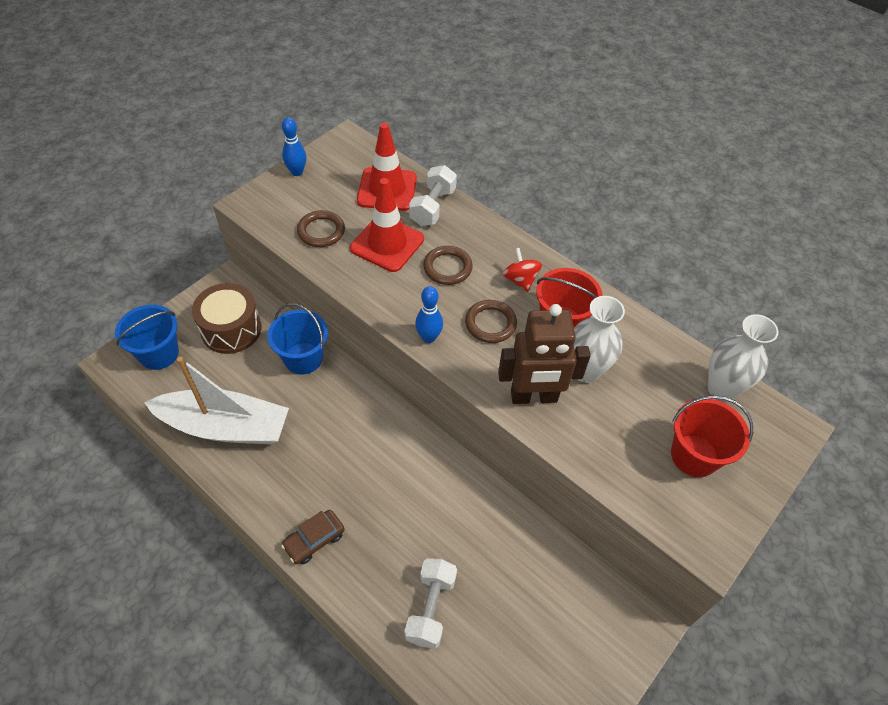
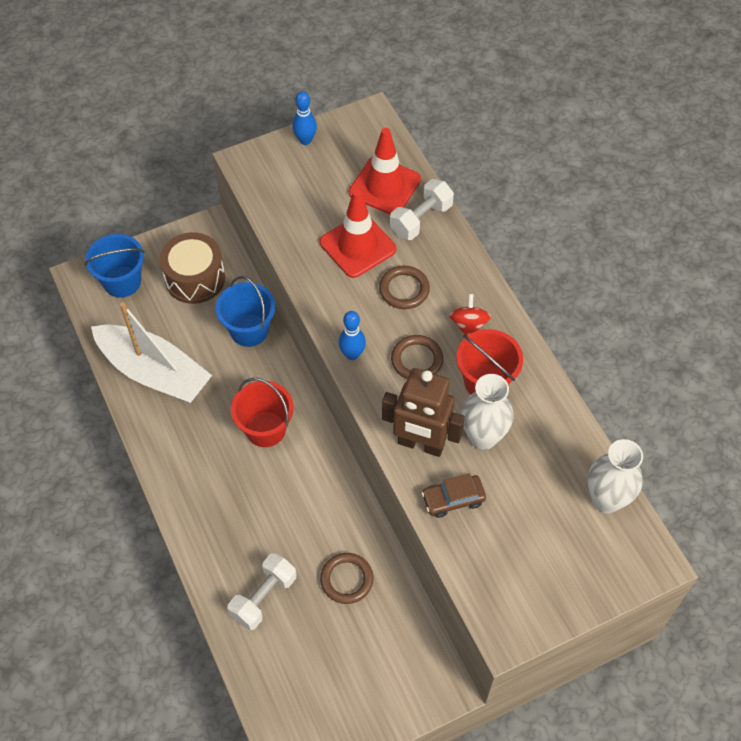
camera: 25 degrees right, 5 degrees up
(314, 540) = (190, 502): brown car -> brown car (453, 499)
(321, 231) = (301, 213): brown ring -> brown ring (346, 579)
(694, 455) = (541, 551): red bucket -> red bucket (265, 429)

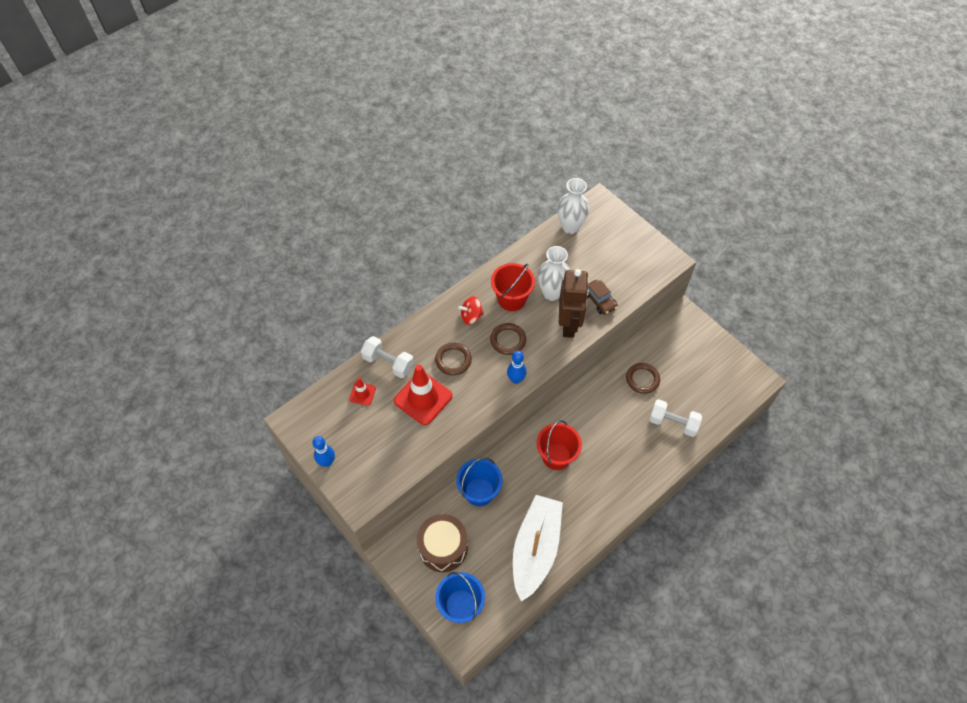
camera: 105 degrees left, 0 degrees up
(384, 186) = (362, 394): red traffic cone -> red traffic cone, size x0.50

